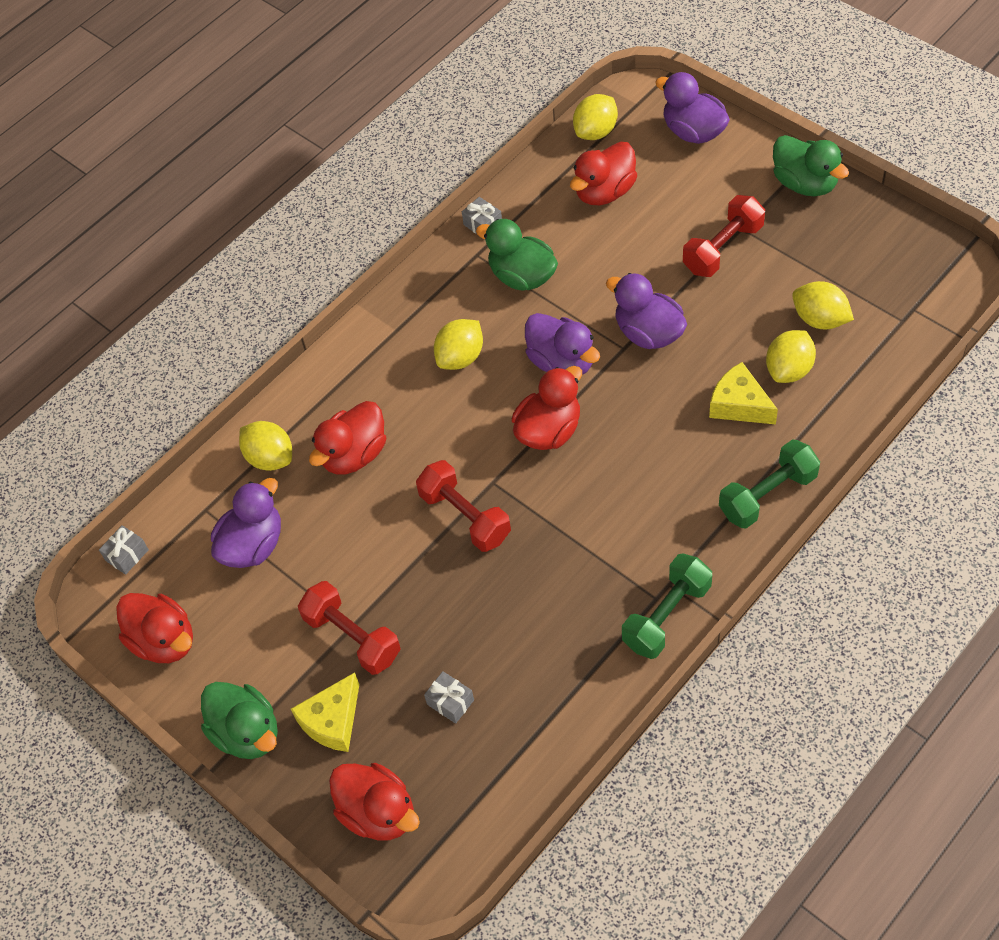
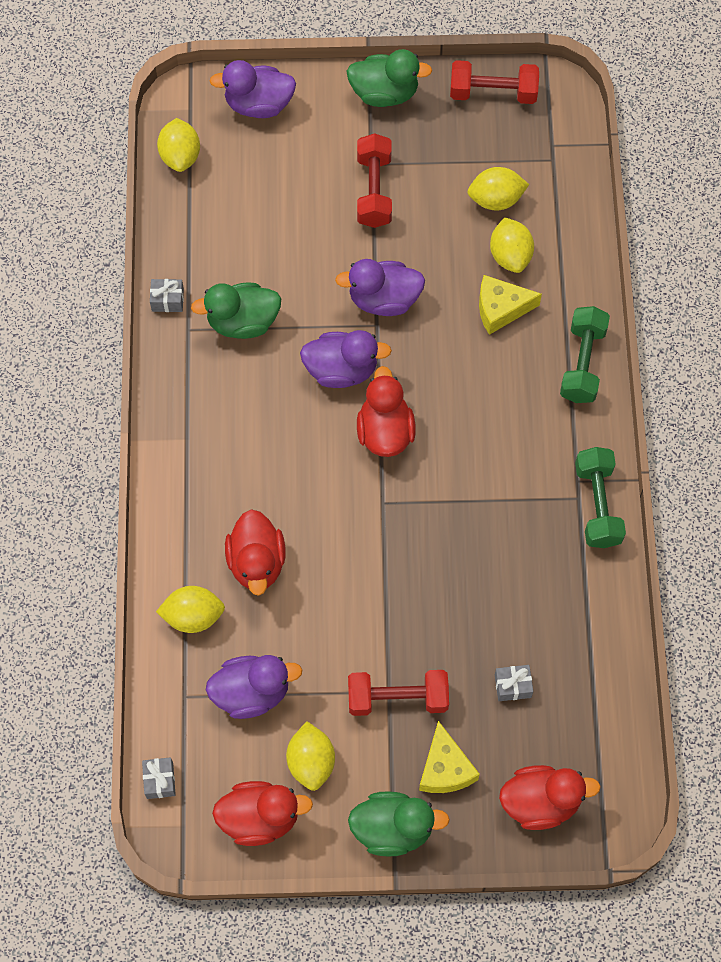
camera: 50 degrees left, 10 degrees up
(253, 545) = (252, 692): purple duck -> purple duck turned 90 degrees clockwise
(460, 357) = (261, 423): yellow lemon -> yellow lemon (311, 762)
(465, 516) = (388, 544): red dumbbell -> red dumbbell (493, 93)
(604, 192) = (238, 204): red duck -> none

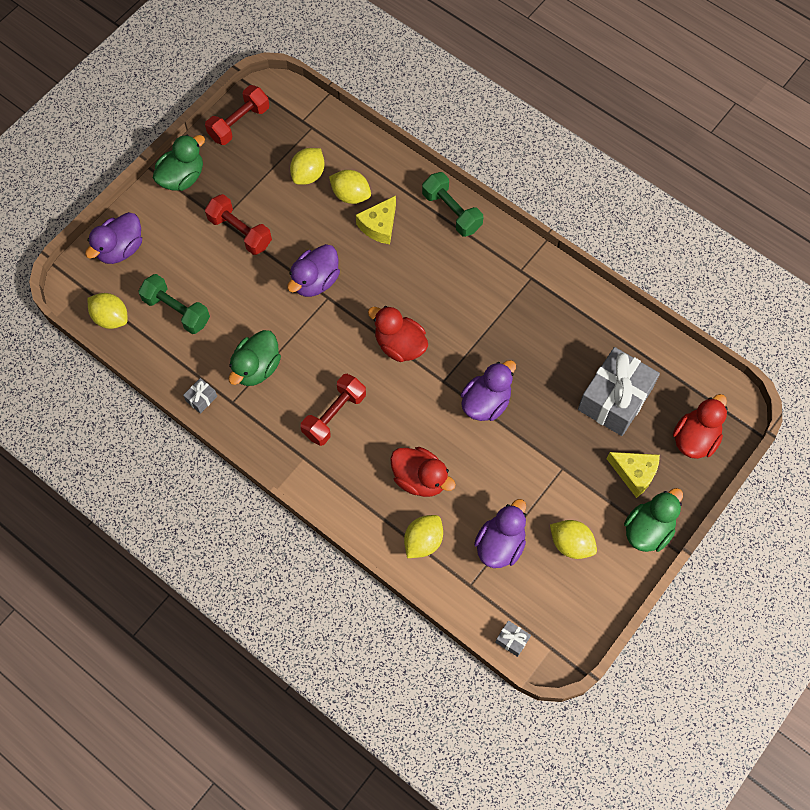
camera: 50 degrees left, 0 degrees up
(260, 818) = (582, 599): red duck -> none
(341, 370) = (339, 338): purple duck -> purple duck (486, 402)
(397, 698) = (571, 466): red dumbbell -> red dumbbell (334, 415)
(512, 686) = (614, 399): grey gift -> grey gift, size x2.50
(597, 505) = (544, 271): green dumbbell -> green dumbbell (176, 311)

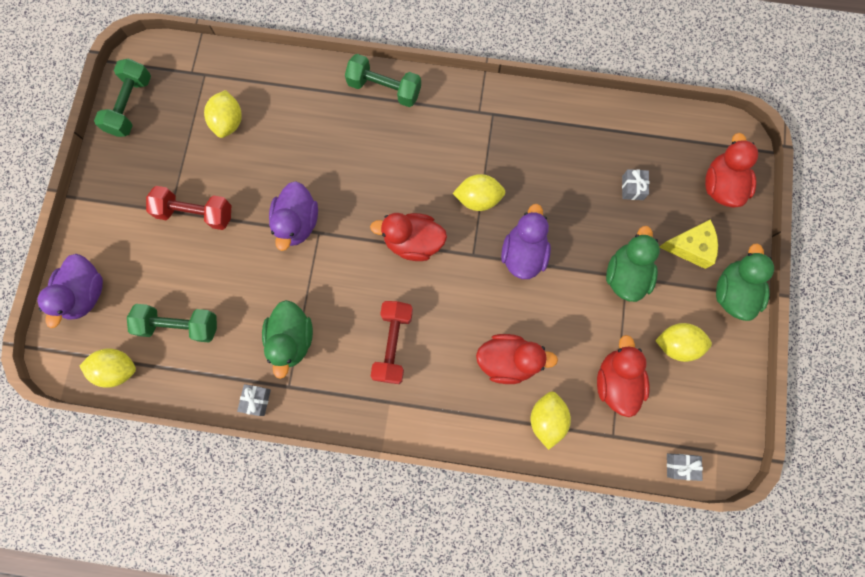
camera: 30 degrees left, 10 degrees up
(182, 177) = (106, 189): green duck -> green duck (625, 275)
(239, 123) = (131, 106): red dumbbell -> green dumbbell
(351, 195) = (281, 121): yellow lemon -> yellow lemon (478, 199)
(379, 226) = (325, 137): yellow cheese -> none
(500, 544) = (616, 381): purple duck -> red duck
(614, 399) = (632, 188): grey gift -> grey gift, size x0.40

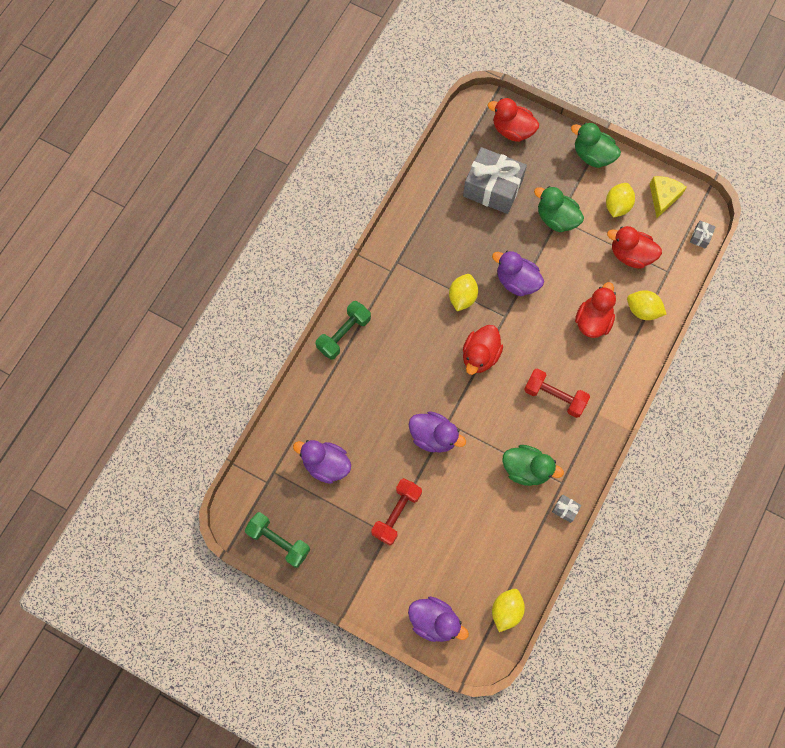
camera: 70 degrees left, 5 degrees down
(180, 325) = (487, 552): green dumbbell -> none
(229, 122) = (326, 464): yellow lemon -> purple duck
(632, 188) = (492, 188): grey gift -> grey gift, size x2.50
(690, 247) = (550, 168): yellow cheese -> yellow cheese (663, 197)

